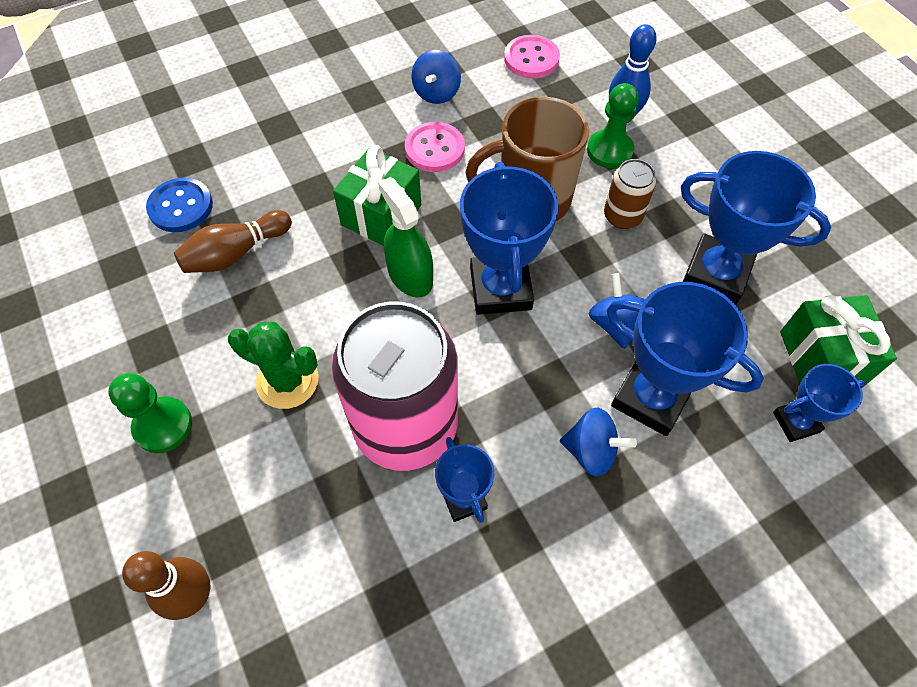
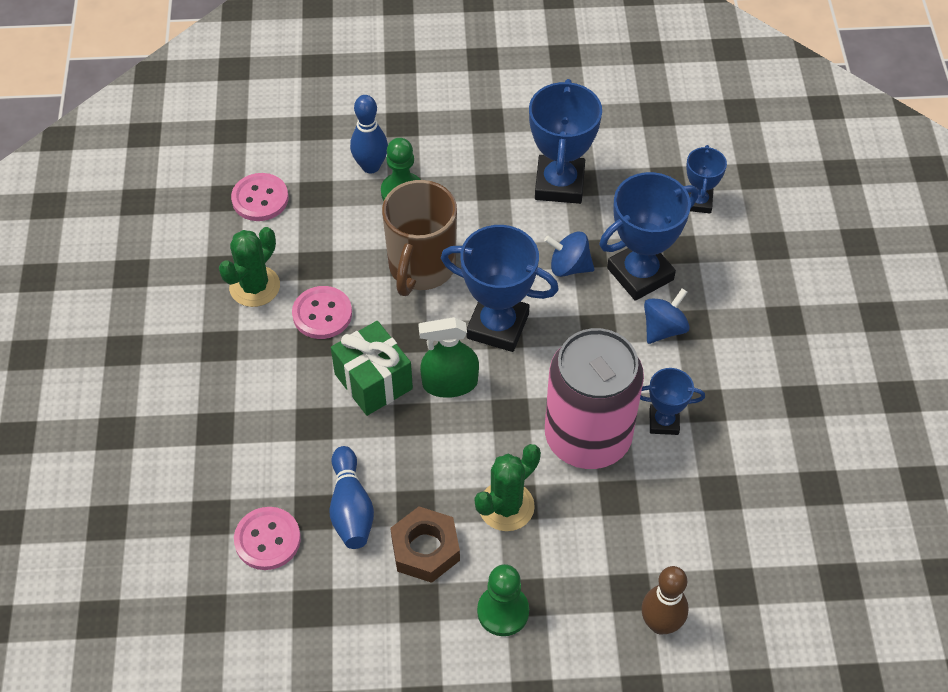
camera: 65 degrees left, 5 degrees down
(181, 207) = (267, 539): blue button -> pink button
(212, 330) = (425, 549): none -> brown nut
(236, 253) = (351, 508): brown bowling pin -> blue bowling pin
(436, 93) = (255, 286): blue spinning top -> green cactus
(622, 216) = (473, 215): brown can -> none
(716, 274) = (559, 184): blue trophy -> blue trophy turned 45 degrees counterclockwise
(821, 358) = (658, 162): green gift -> none

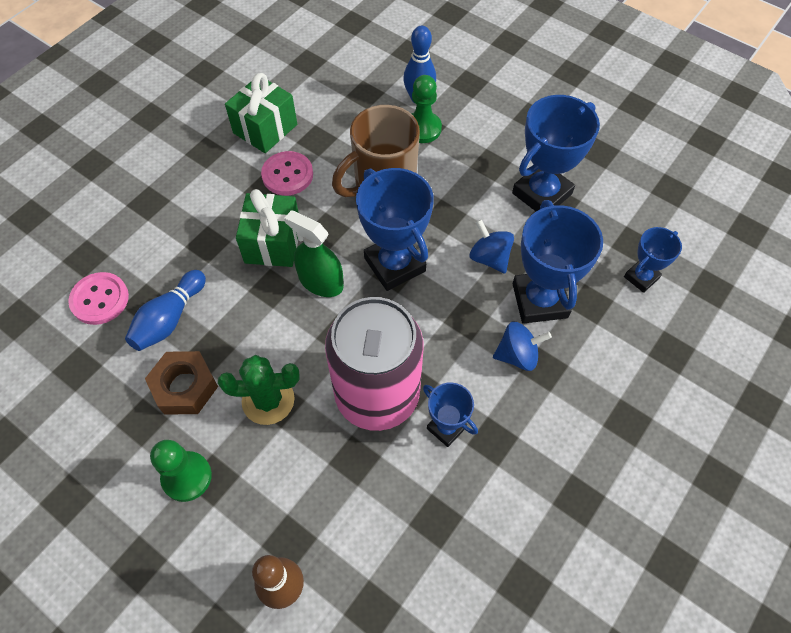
camera: 40 degrees right, 5 degrees up
(255, 286) = (265, 129): green cactus -> green gift
(260, 199) = (326, 75): pink button -> none
(640, 274) = (539, 300): blue trophy -> blue trophy turned 75 degrees clockwise

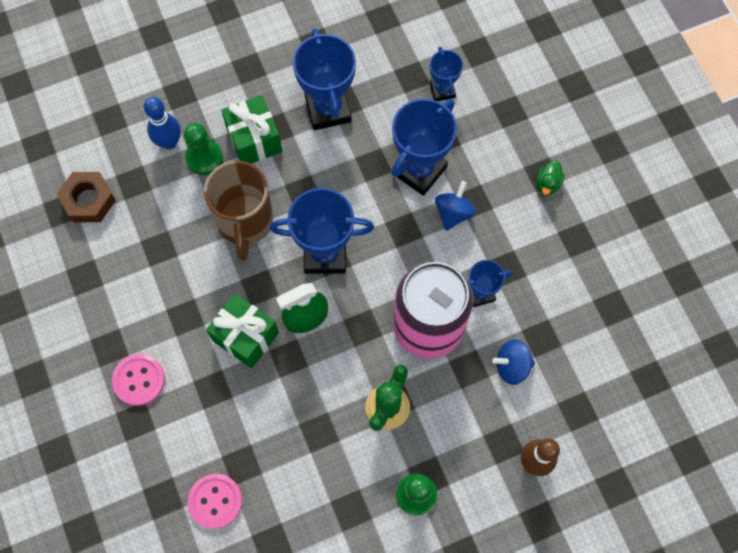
camera: 60 degrees left, 10 degrees up
(169, 319) = (269, 451): blue bowling pin -> none
(184, 387) = (339, 465): brown nut -> brown nut (88, 200)
(265, 129) = (117, 285): green gift -> green gift (254, 140)
(287, 175) = (182, 291): pink button -> pink button (139, 380)
(489, 258) = (362, 182): blue spinning top -> blue spinning top (512, 366)
(539, 300) = (419, 170): blue trophy -> blue trophy turned 75 degrees counterclockwise
(620, 433) = (548, 183): none -> green duck

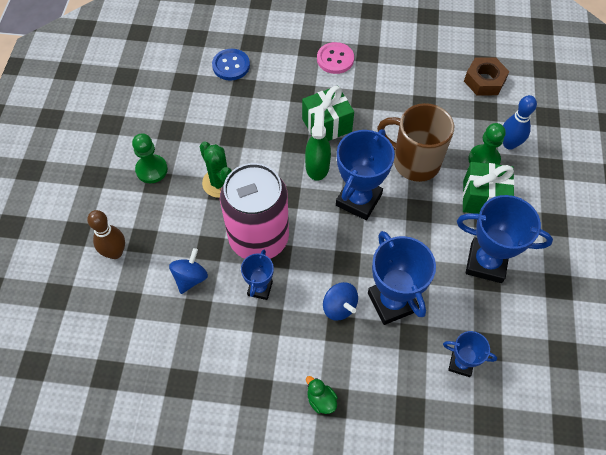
camera: 120 degrees right, 10 degrees down
(215, 501) = (231, 65): pink button -> blue button

